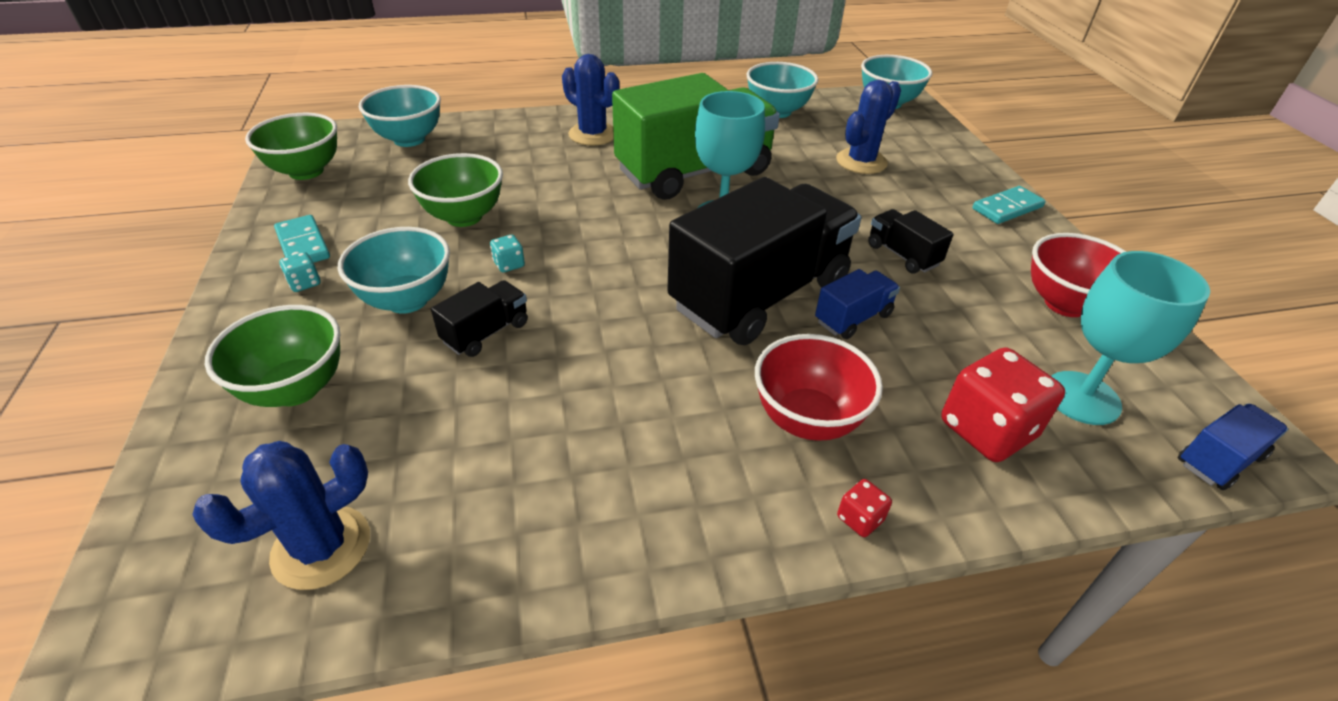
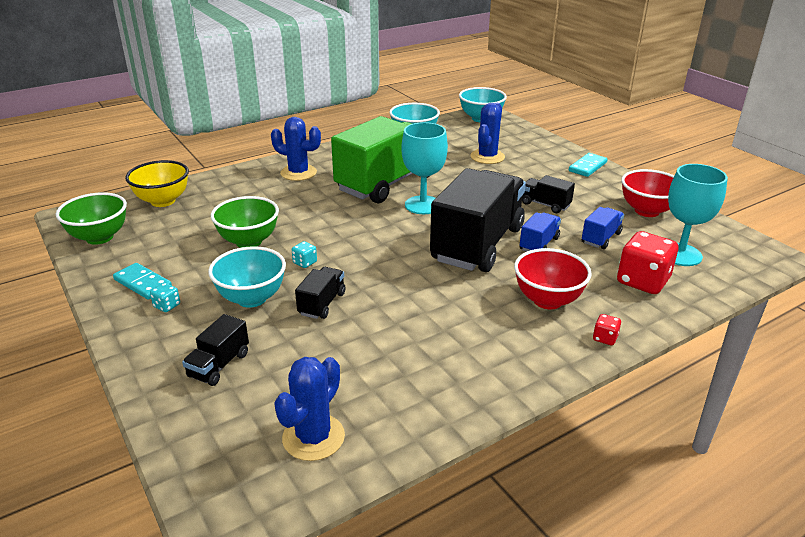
camera: 20 degrees left, 10 degrees down
(296, 389) = (219, 365): green bowl -> black truck
(409, 139) = (163, 201): turquoise bowl -> yellow bowl
(1218, 459) = (757, 266): blue truck -> blue truck (601, 238)

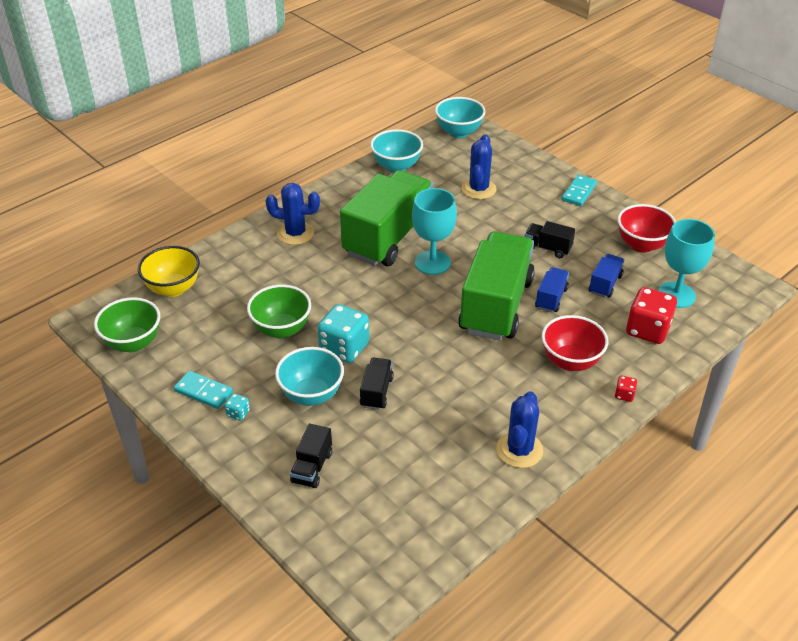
camera: 10 degrees left, 10 degrees up
(305, 262) = (344, 348): turquoise dice -> turquoise dice, size x2.25
(313, 437) = (415, 521): blue cactus -> blue cactus (519, 450)
(477, 244) = (496, 305): black truck -> green truck

